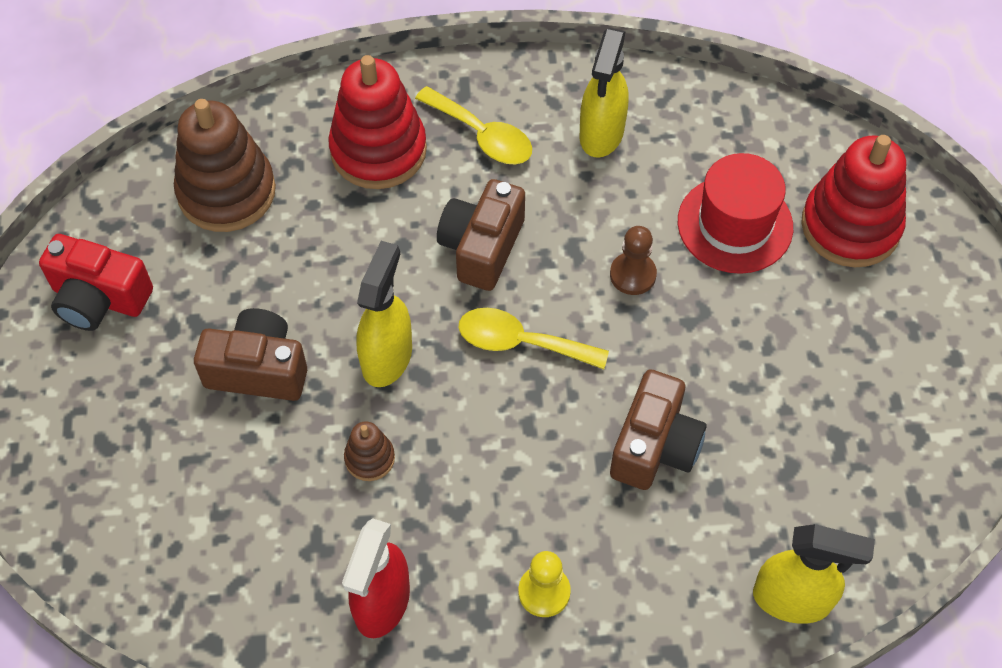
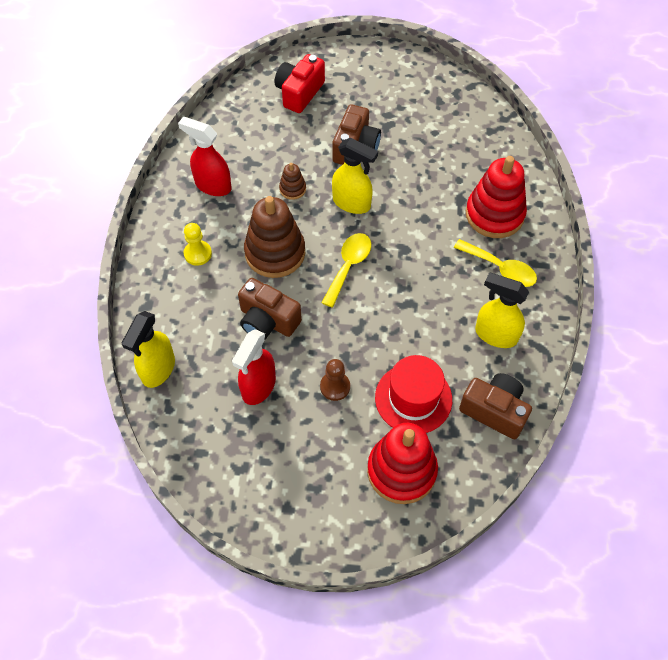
camera: 100 degrees right, 0 degrees up
(99, 298) = (411, 87): red camera -> red camera (299, 93)
(226, 192) = (472, 142): brown stacking toy -> brown stacking toy (275, 253)
(482, 135) = (500, 268): yellow spoon -> yellow spoon turned 105 degrees counterclockwise
(482, 247) = (417, 257): brown camera -> brown camera (494, 411)
(633, 275) = (384, 332): brown pawn -> brown pawn (335, 387)
(778, 436) = (258, 387): none -> red spray bottle

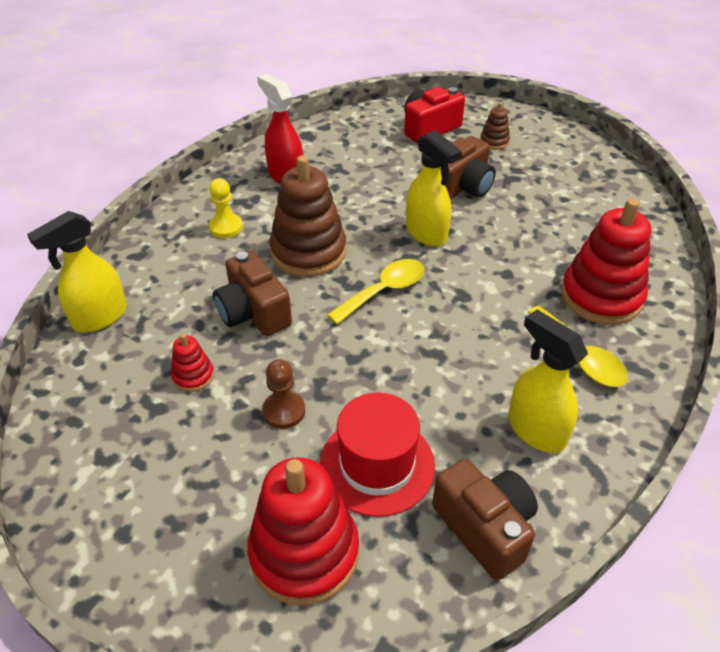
camera: 25 degrees right, 15 degrees down
(258, 387) = (193, 376): red spray bottle -> red stacking toy
(292, 189) = (368, 202): brown stacking toy -> brown stacking toy (494, 141)

